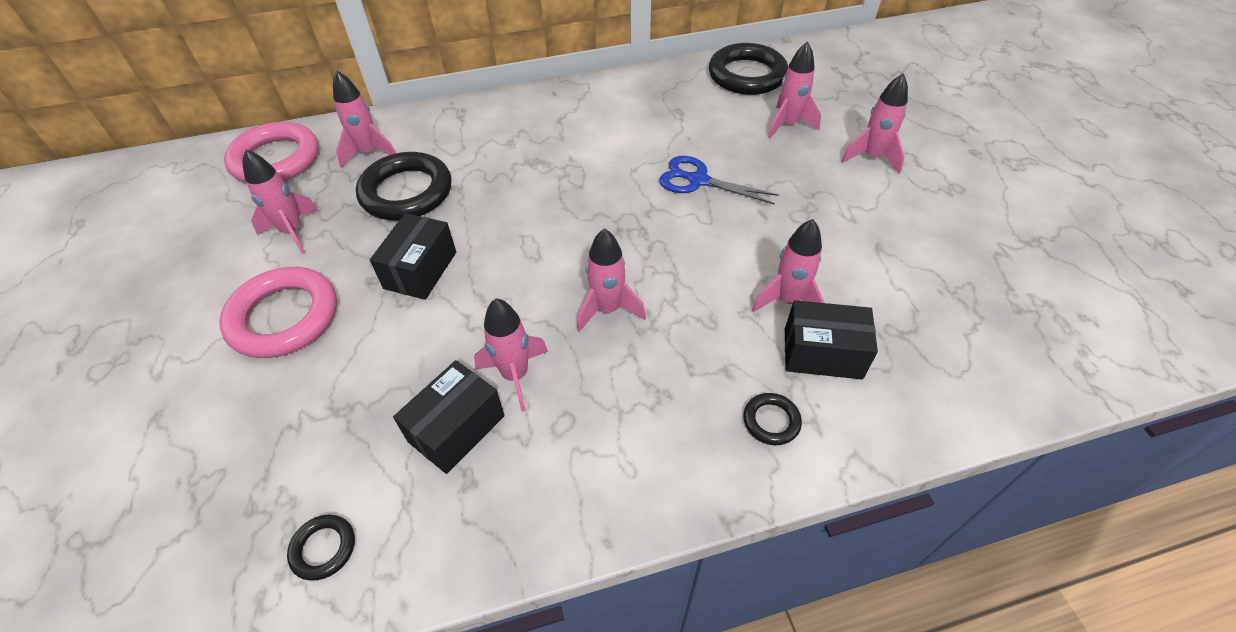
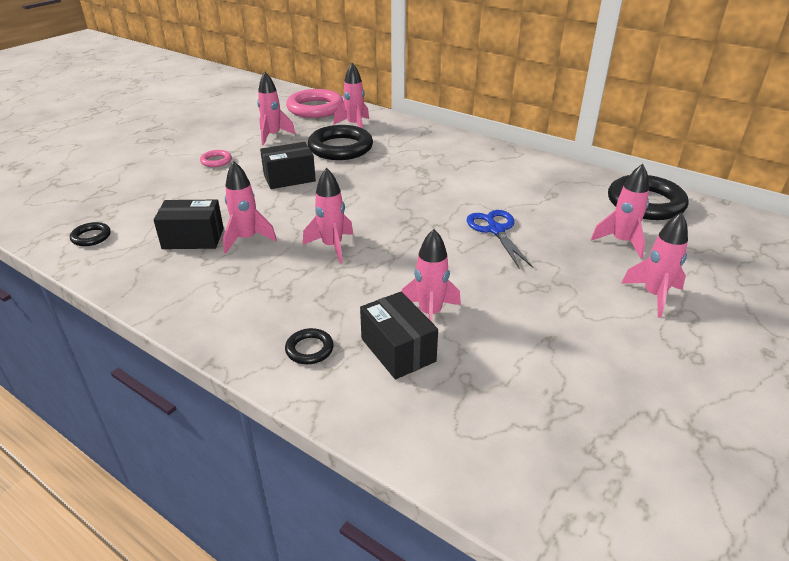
camera: 50 degrees right, 15 degrees down
(284, 317) = (216, 161): pink ring -> pink ring, size x0.46

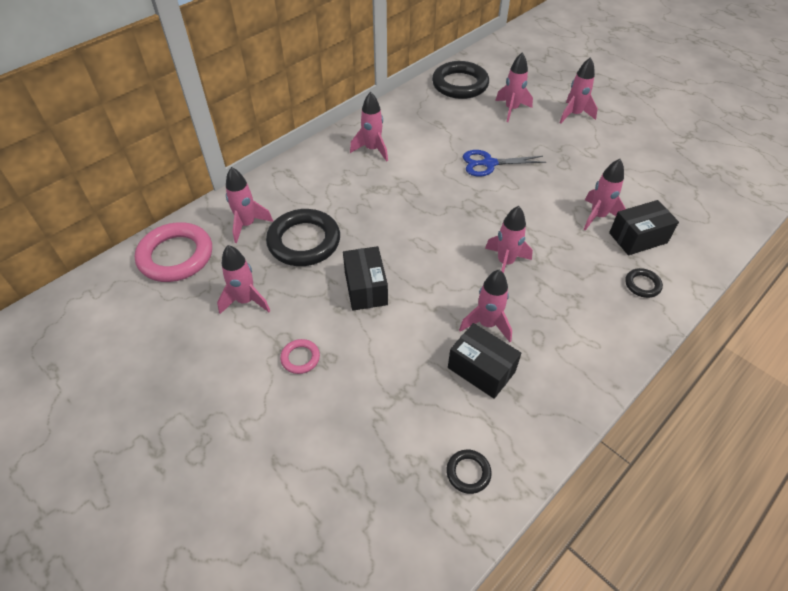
camera: 80 degrees left, 15 degrees up
(193, 238) = (481, 369): black box -> black box turned 60 degrees counterclockwise
(480, 163) = (372, 149): none -> pink rocket

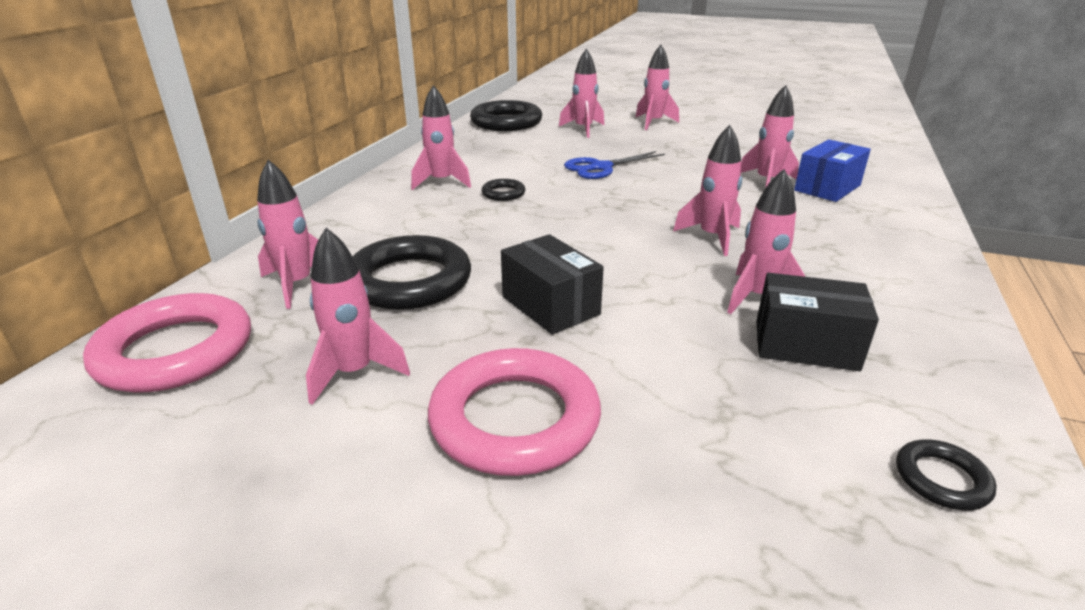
camera: 25 degrees left, 20 degrees down
(300, 358) = (515, 419): pink ring -> pink ring, size x2.17
(638, 238) = (827, 188): black box -> blue box
(642, 285) = (881, 220): black ring -> black ring (503, 193)

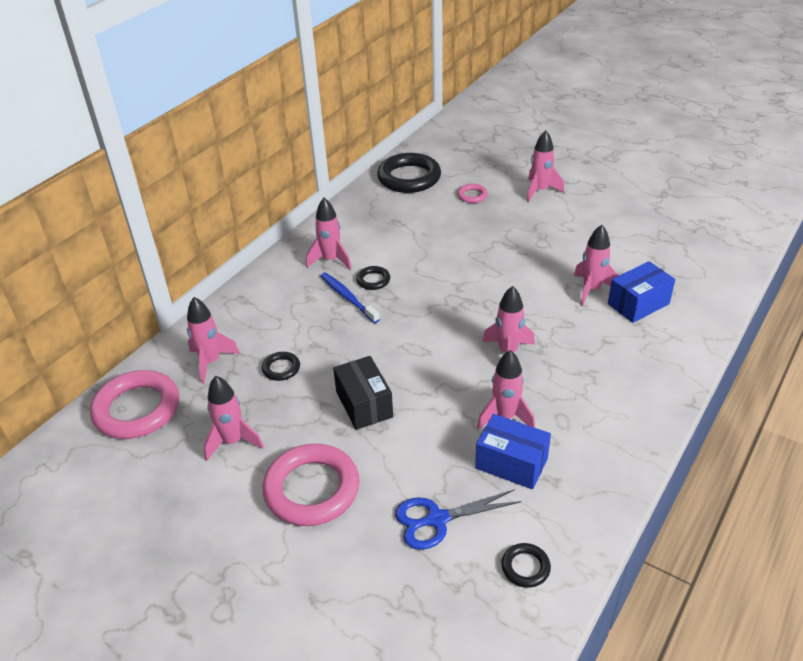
camera: 15 degrees right, 10 degrees up
(409, 281) = (281, 368): black ring -> black ring, size x0.46
(477, 209) = (348, 297): none -> blue toothbrush
(583, 129) = (472, 195): pink rocket -> pink ring
(601, 167) = (463, 254): blue scissors -> blue scissors (437, 519)
(805, 345) = (511, 463): black box -> blue box

